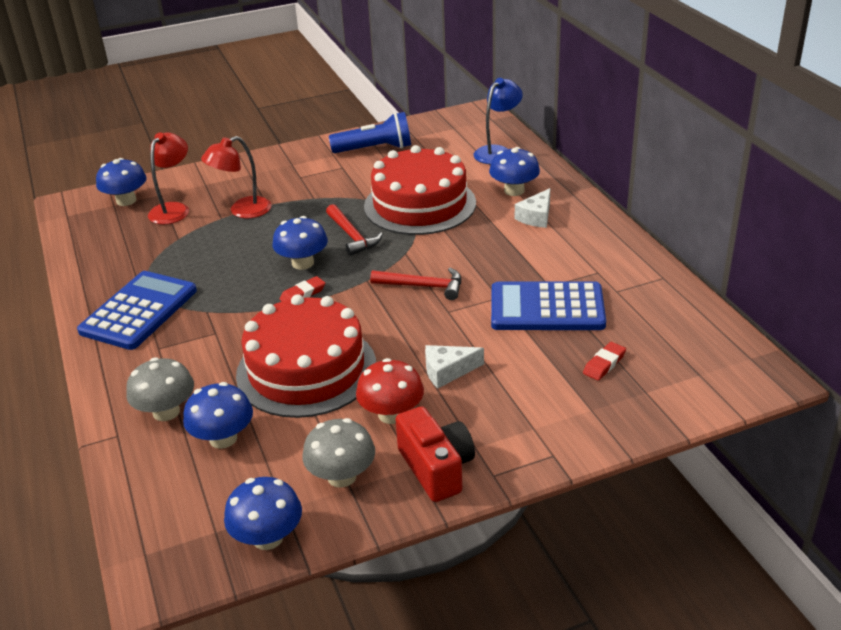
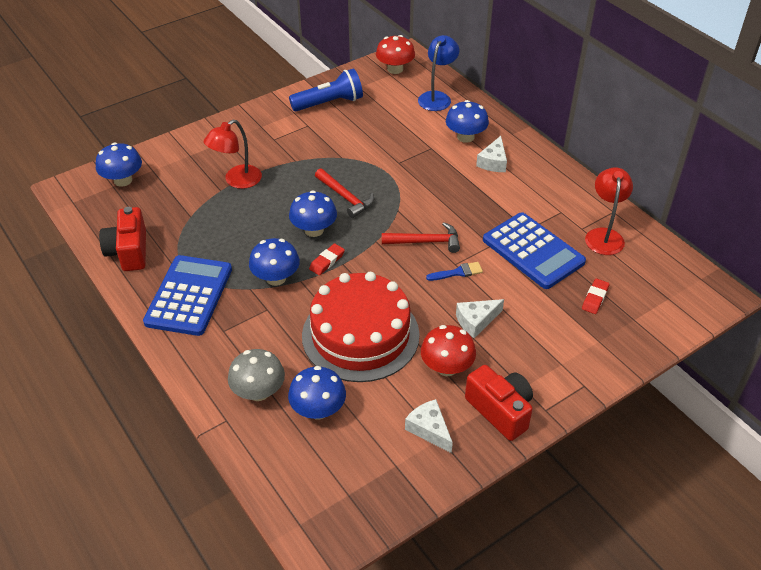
camera: 15 degrees left, 10 degrees up
(99, 264) = (129, 251): none -> red camera
(173, 209) = (172, 185): red lamp -> red lamp (604, 235)
(268, 537) = (393, 493): blue mushroom -> blue mushroom (276, 278)
(341, 476) = (429, 429): grey mushroom -> white cheese
(420, 204) = (391, 159): red cake -> none
(447, 320) = (457, 272): none -> blue brush
(461, 123) = (395, 69): none -> red mushroom
(547, 308) = (533, 251): blue calculator -> blue calculator turned 120 degrees counterclockwise

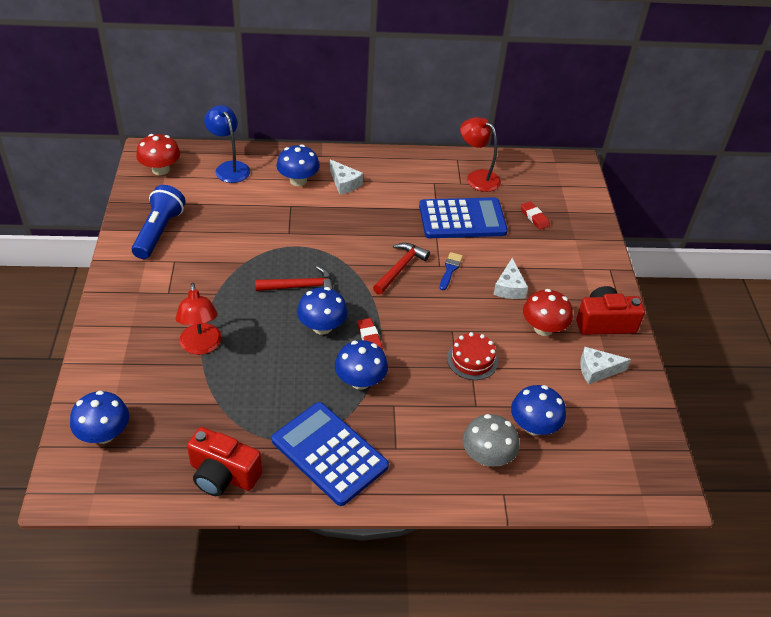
camera: 60 degrees left, 0 degrees up
(360, 335) = (472, 360): red cake -> red cake, size x0.45

